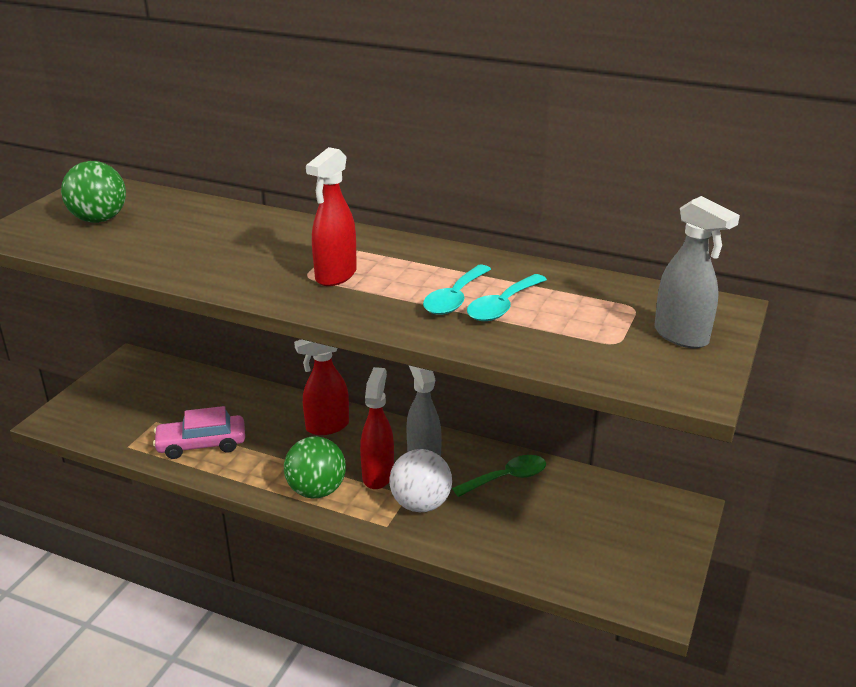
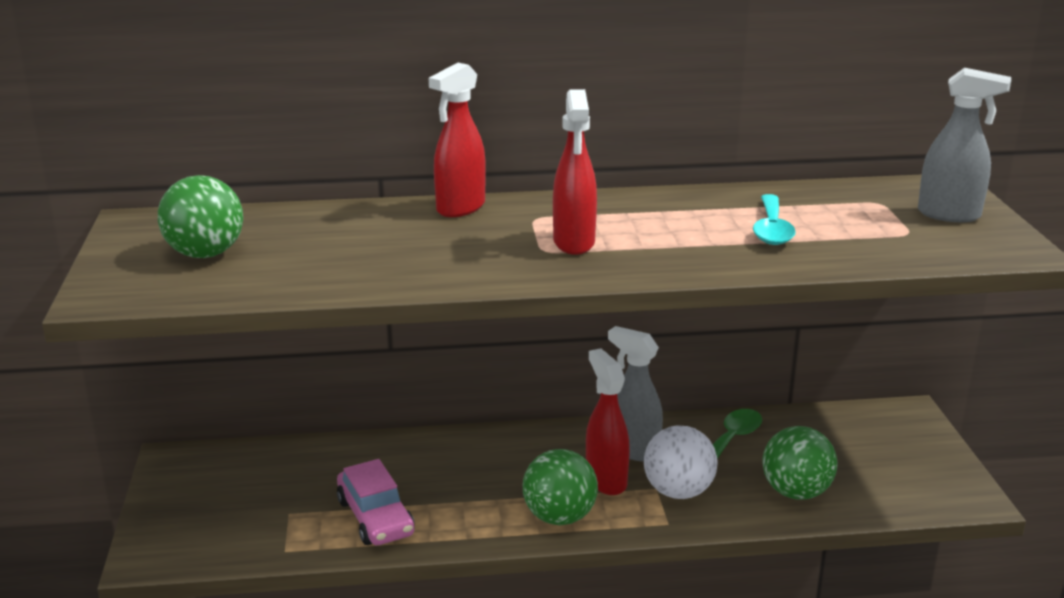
camera: 30 degrees left, 5 degrees down
(201, 444) = (375, 517): pink car -> pink car turned 75 degrees counterclockwise
(327, 427) = (498, 453): red spray bottle -> red spray bottle (460, 208)
(455, 299) = (720, 234): turquoise spoon -> none
(511, 540) = (796, 492): none -> green ball

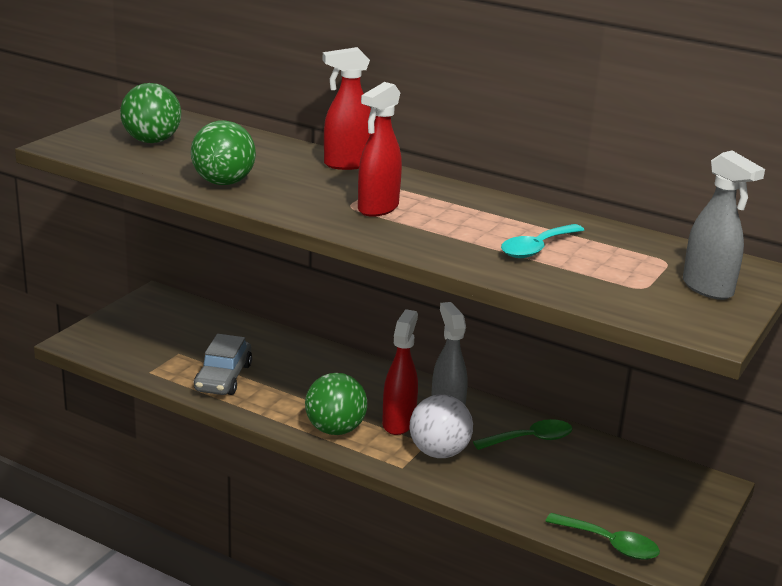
camera: 35 degrees right, 0 degrees up
(375, 517) = (223, 377): pink car -> grey car
(796, 492) = (526, 493): green ball -> green ball (223, 182)
(914, 504) = (610, 544): none -> green spoon

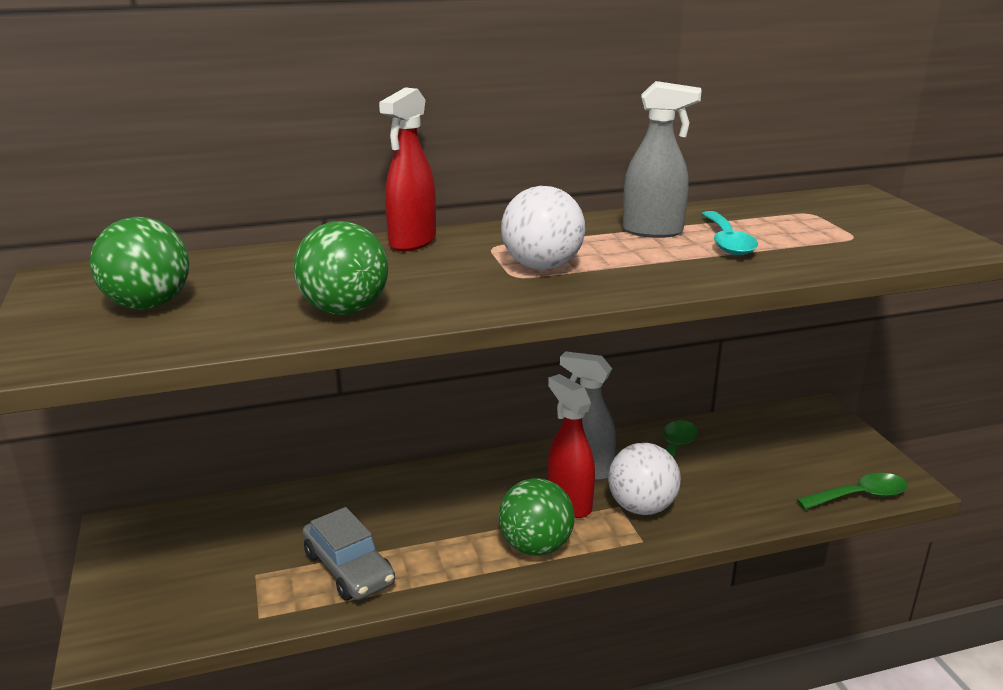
camera: 45 degrees left, 0 degrees up
(377, 208) = (542, 267): red spray bottle -> white ball
(708, 289) = (879, 219): grey spray bottle -> grey spray bottle (653, 231)

